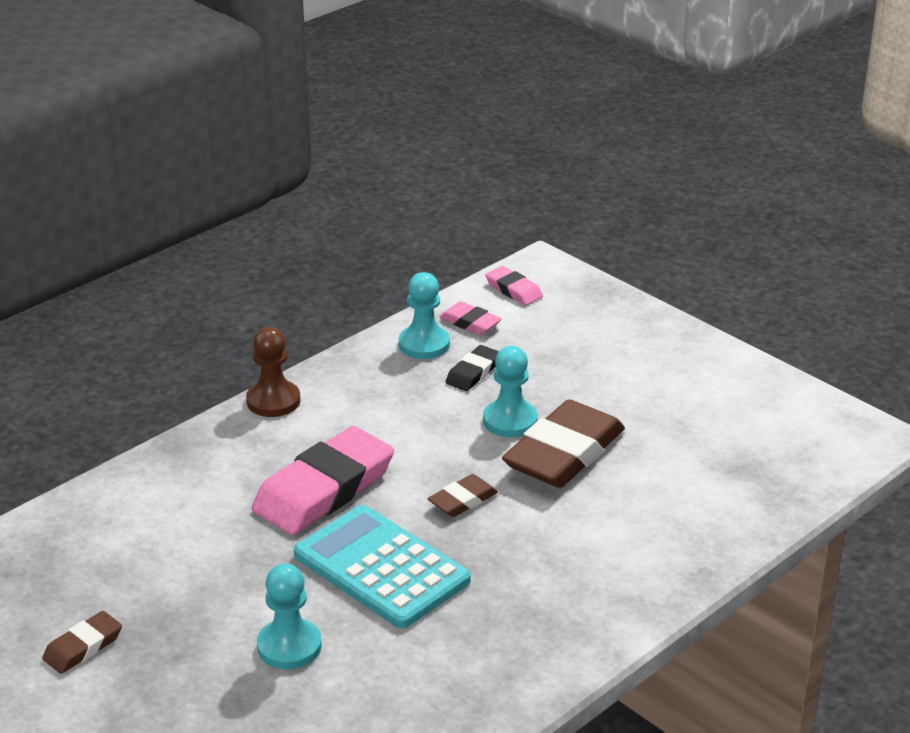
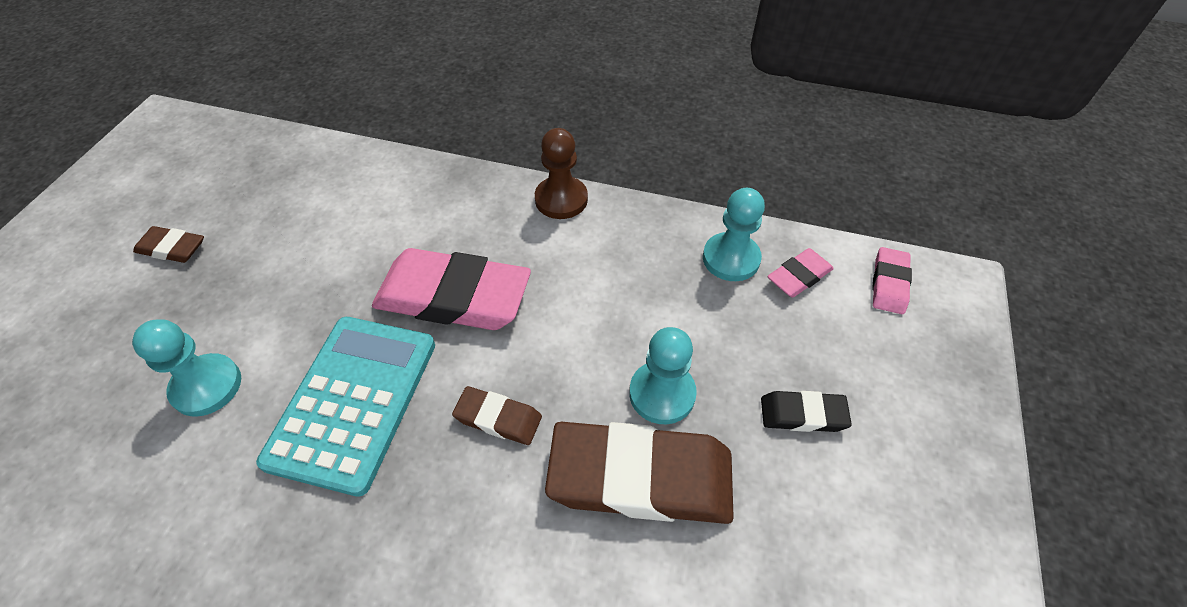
camera: 60 degrees right, 20 degrees up
(470, 322) = (799, 276): pink eraser -> pink eraser turned 45 degrees clockwise
(473, 372) = (719, 320): black eraser -> black eraser (803, 414)

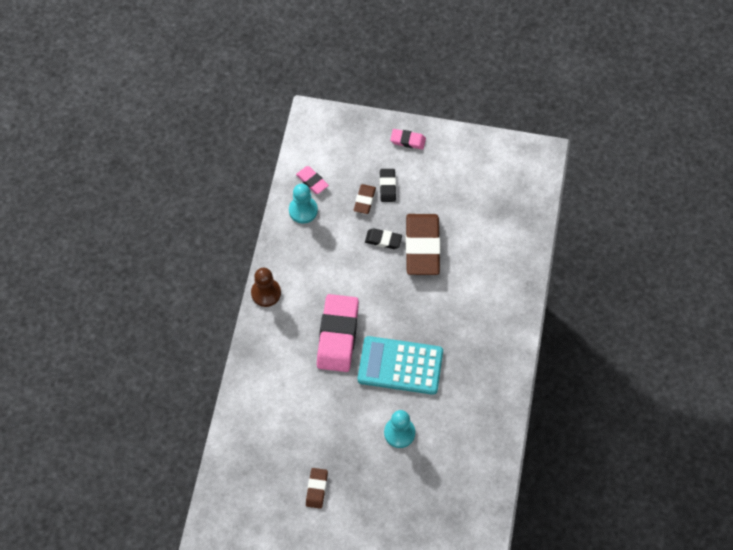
camera: 95 degrees left, 10 degrees up
(498, 418) = (402, 304): brown eraser -> brown eraser (364, 200)
(662, 394) = (383, 240): turquoise pawn -> black eraser
(889, 284) = (314, 144): pink eraser -> pink eraser (408, 140)

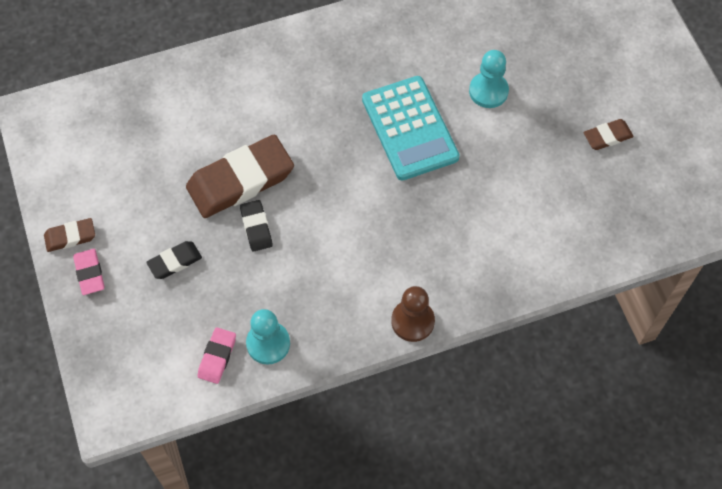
camera: 120 degrees left, 0 degrees up
(337, 335) = (415, 211): pink eraser -> none
(364, 200) = (211, 278): brown eraser -> brown eraser (70, 237)

